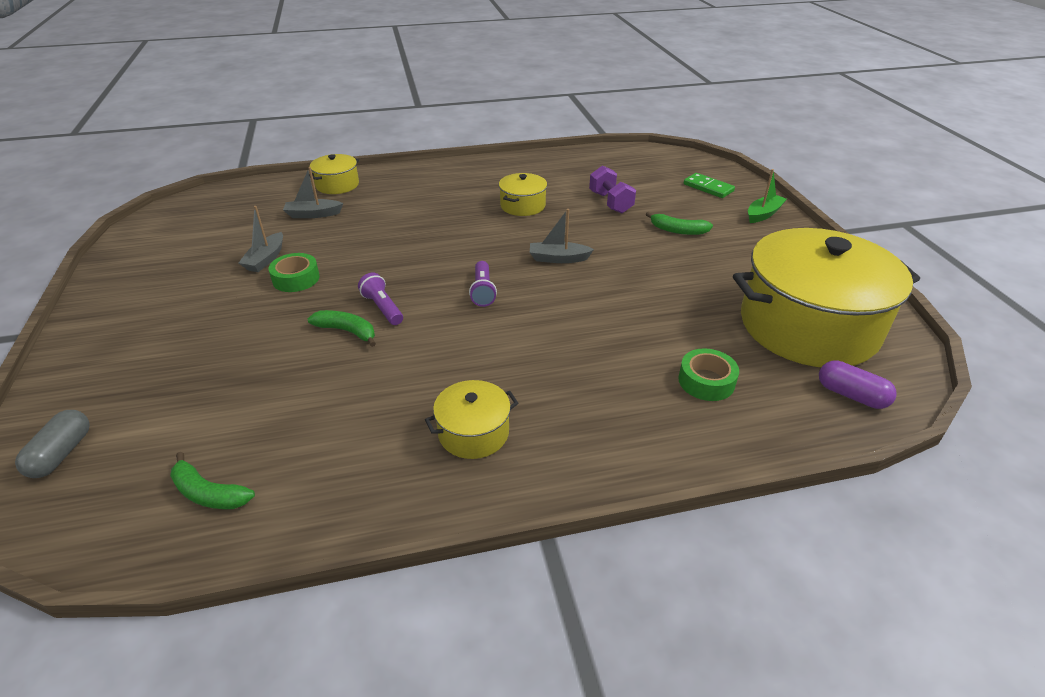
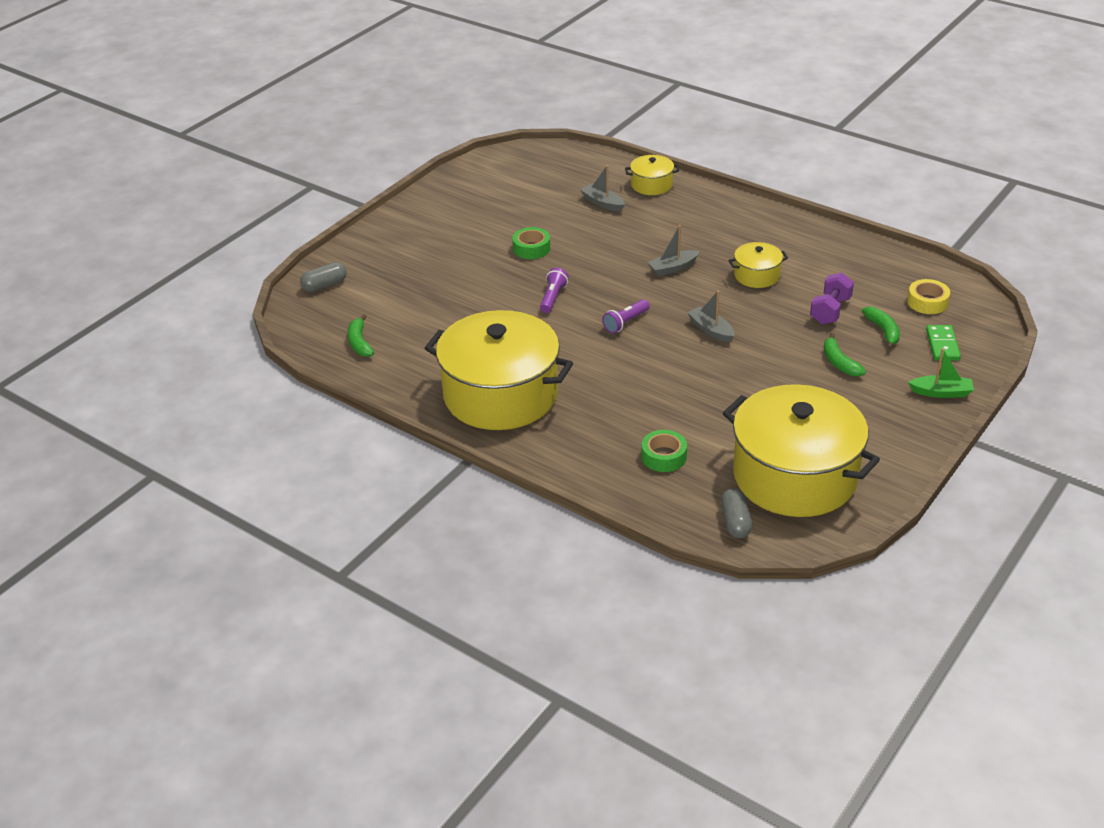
camera: 50 degrees right, 0 degrees up
(266, 259) = (532, 224): grey boat -> grey boat (673, 268)
(347, 331) = (515, 300): green banana -> green banana (883, 331)
(473, 433) = (500, 395): yellow pot -> yellow pot, size x2.28
(653, 169) = (927, 302): none -> yellow tape
(851, 395) = (735, 522): purple capsule -> grey capsule

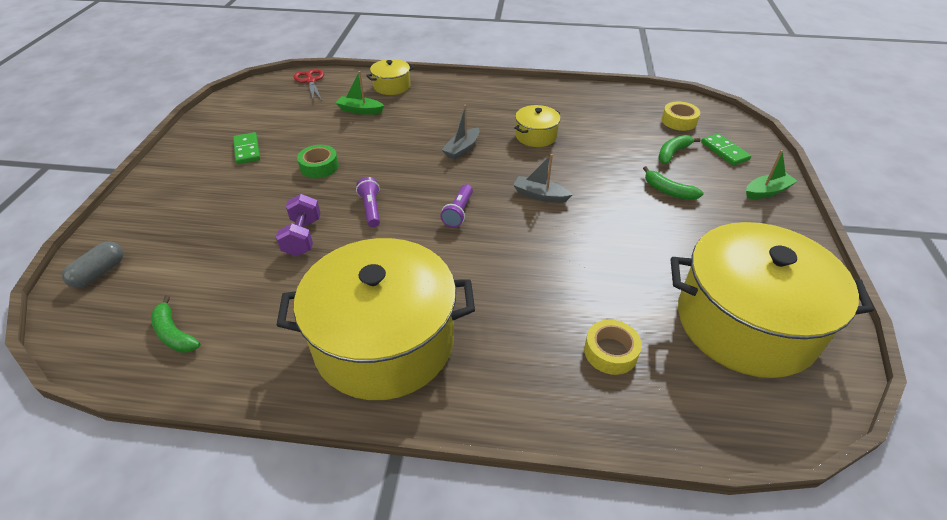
camera: 30 degrees left, 5 degrees up
(478, 216) = (247, 150): none -> green domino
(574, 158) = (310, 81): none -> red scissors
(603, 203) = (360, 110): grey boat -> green boat
(663, 456) = (610, 352): green tape -> yellow tape
(735, 522) = (749, 408): grey capsule -> none
(830, 311) = (618, 148): purple dumbbell -> purple dumbbell (302, 237)
(883, 331) = (672, 153): green banana -> green banana turned 90 degrees counterclockwise

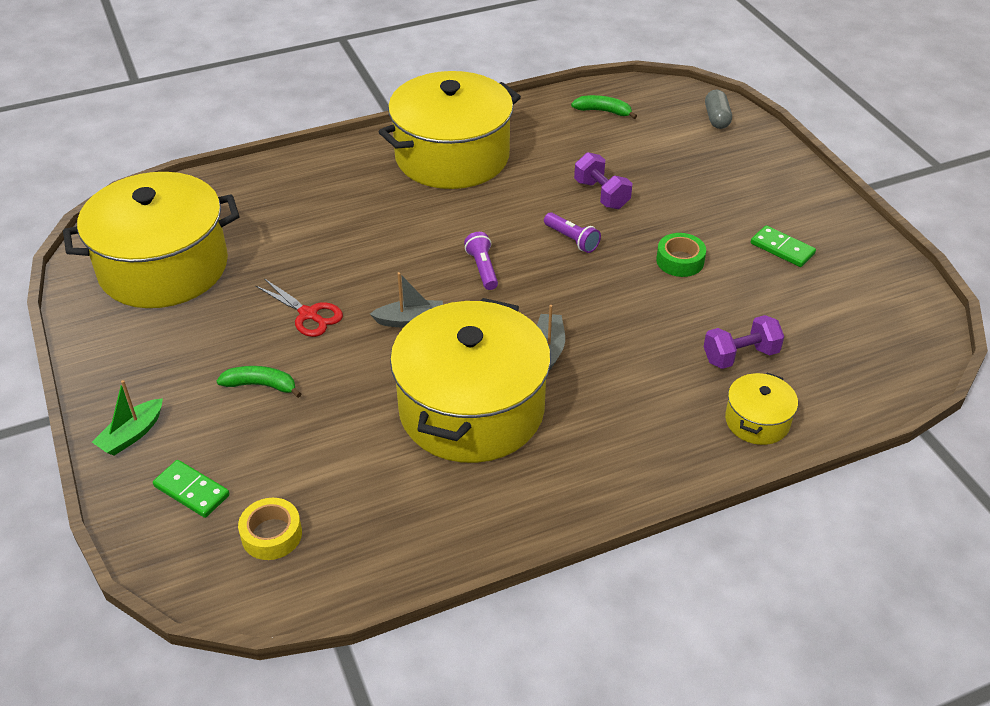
camera: 150 degrees right, 0 degrees up
(310, 81) = (880, 380): red scissors -> red scissors (308, 314)
(360, 110) = (740, 356): green boat -> purple dumbbell
(536, 136) = (471, 409): yellow pot -> yellow pot, size x2.28
(610, 352) = (276, 208): yellow tape -> none
(672, 153) = (268, 455): green banana -> none

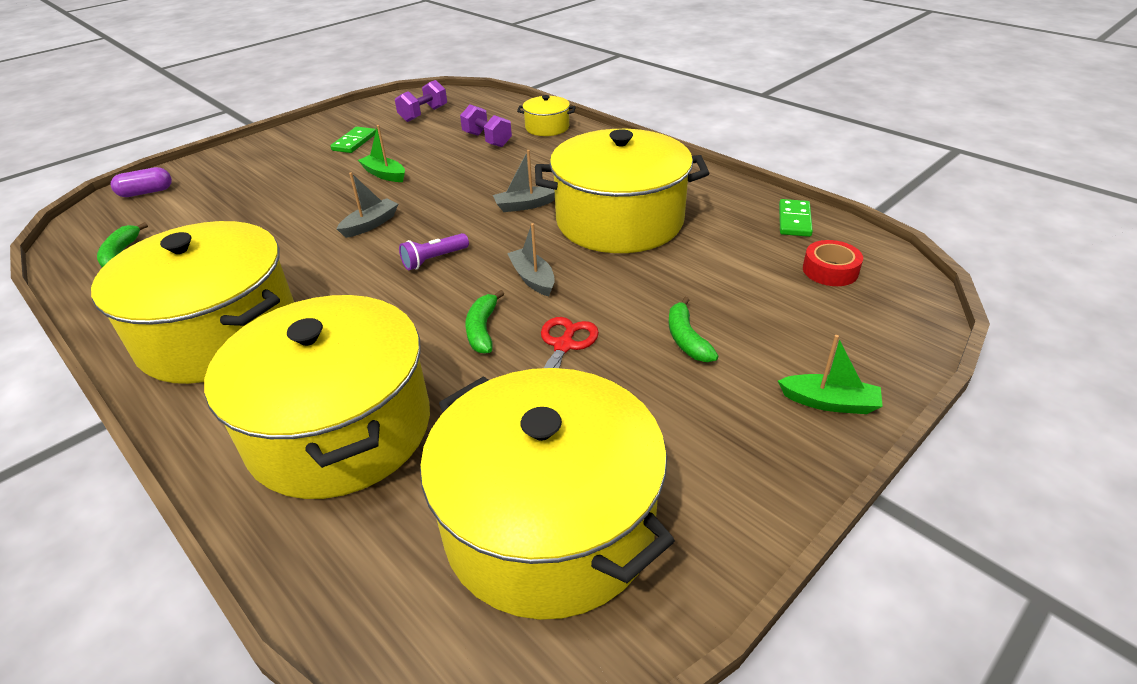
camera: 110 degrees left, 5 degrees down
(191, 491) = (842, 329): green domino -> green domino (794, 220)
(271, 534) = (830, 270): yellow tape -> red tape
(309, 200) = (340, 429): none -> yellow pot
(361, 277) = (482, 330): none -> green banana
(572, 240) = (370, 224): purple flashlight -> grey boat
(601, 194) = (290, 224): purple dumbbell -> purple dumbbell (423, 114)
(680, 261) = (384, 174): green tape -> green boat
(716, 118) = (146, 192): grey capsule -> purple capsule

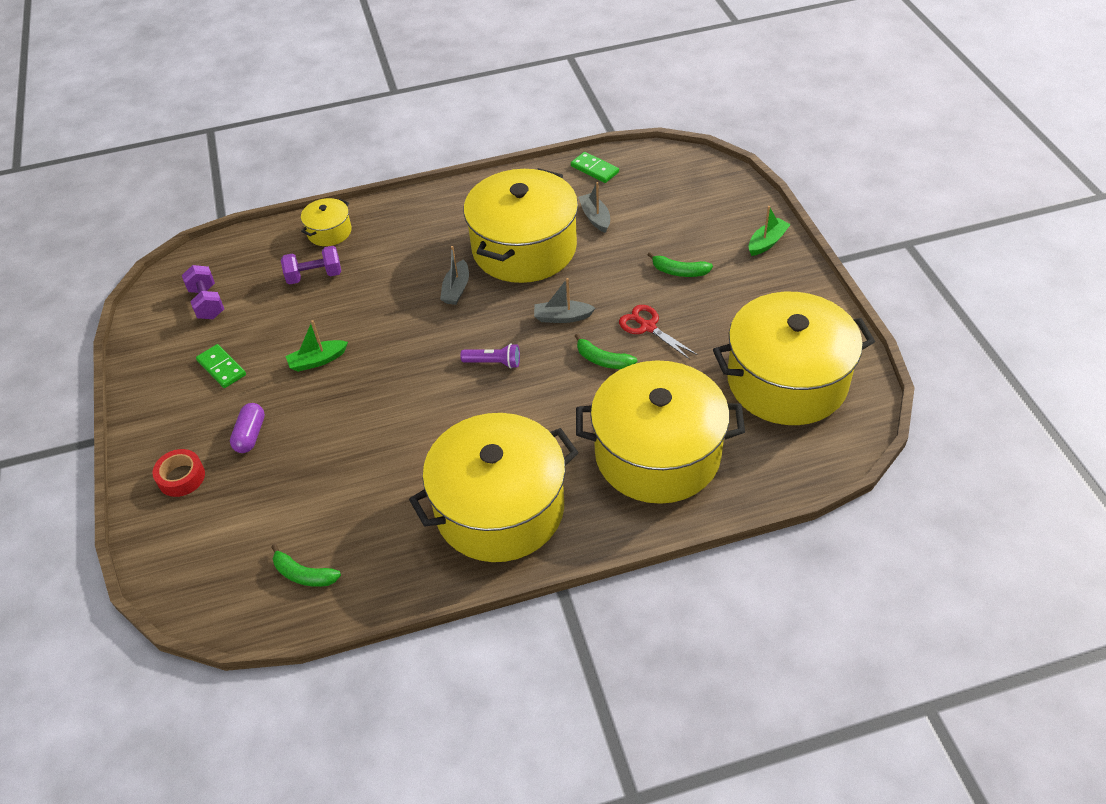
camera: 60 degrees left, 10 degrees up
(146, 192) = (178, 551): purple capsule -> purple capsule (250, 435)
(370, 224) = (405, 389): grey boat -> grey boat (595, 218)
(434, 260) = (494, 363): purple flashlight -> purple flashlight turned 75 degrees counterclockwise
(830, 270) = (659, 183): red tape -> red tape (181, 477)

